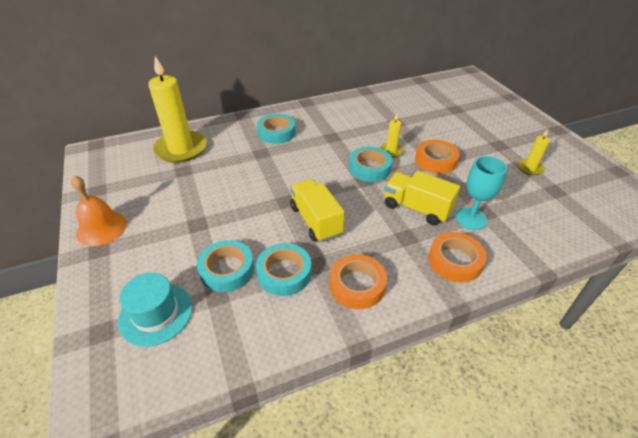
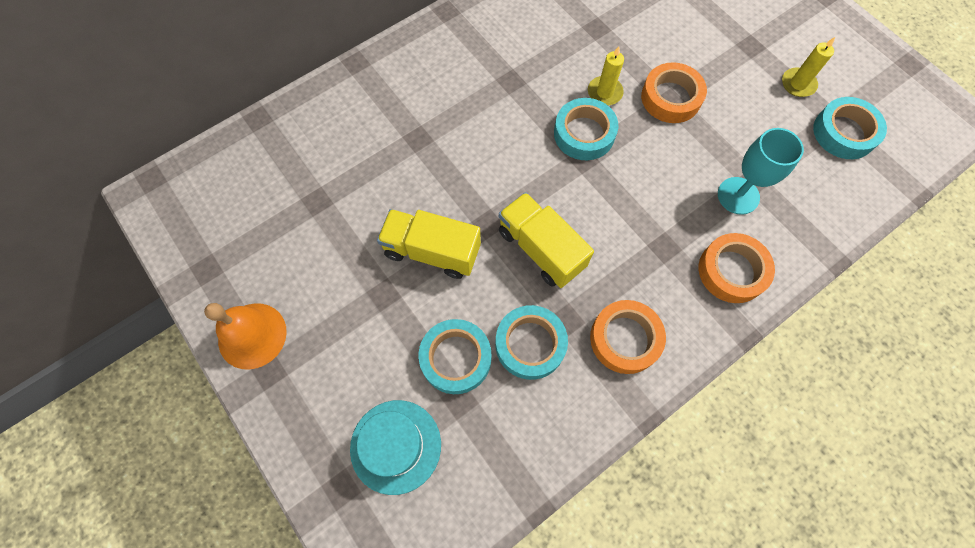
camera: 15 degrees left, 25 degrees up
(181, 149) = (292, 158): yellow candle -> none
(276, 133) = (424, 90): turquoise tape -> turquoise tape (844, 133)
(416, 208) = (666, 195): yellow truck -> yellow truck (432, 251)

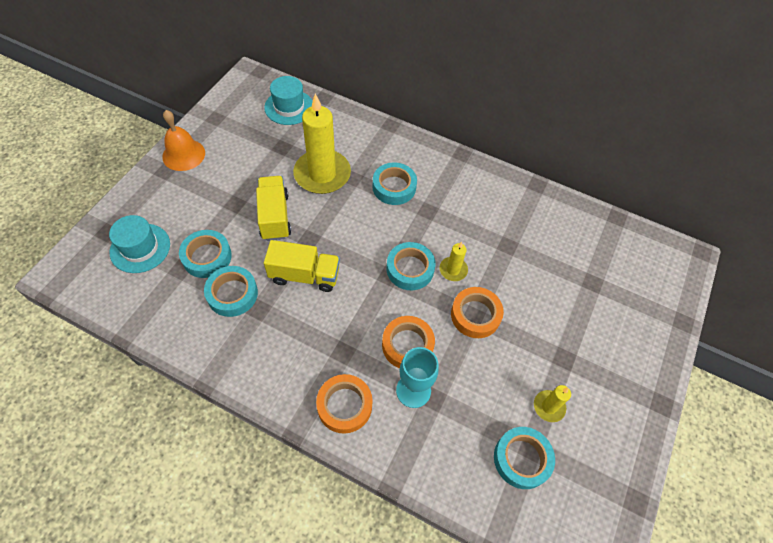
camera: 60 degrees right, 10 degrees down
(248, 166) = (289, 107): none -> turquoise hat
(392, 170) = (322, 174): none -> yellow candle
(457, 100) = (394, 187): none -> turquoise tape
(541, 249) = (304, 275): yellow truck -> yellow truck turned 75 degrees clockwise
(625, 339) = (259, 350): orange tape -> orange tape (407, 345)

